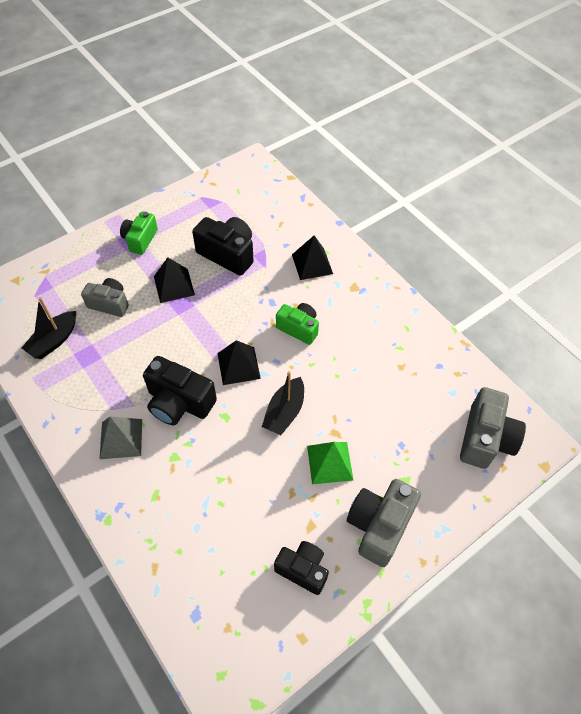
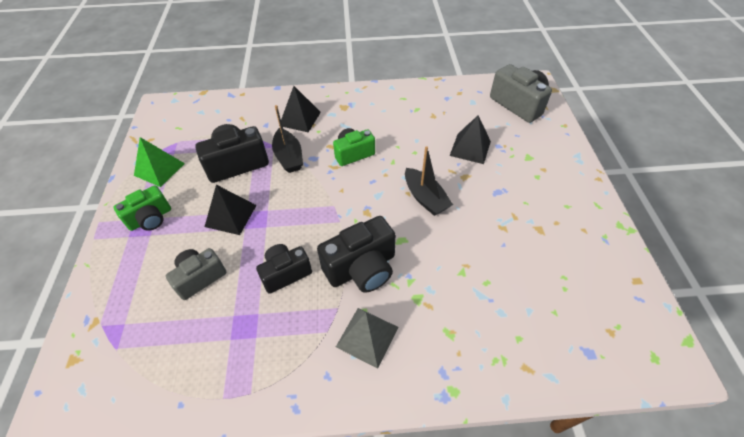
camera: 55 degrees left, 5 degrees down
(54, 341) = (196, 352): black boat -> black boat (289, 157)
(140, 240) = (150, 218): green camera -> green camera turned 90 degrees counterclockwise
(238, 365) = (357, 207): black pyramid -> black pyramid (470, 148)
(302, 569) = (576, 252): black camera -> black camera (285, 273)
(329, 463) = (489, 192): green pyramid -> green pyramid (159, 169)
(379, 525) = (559, 188): grey camera -> none

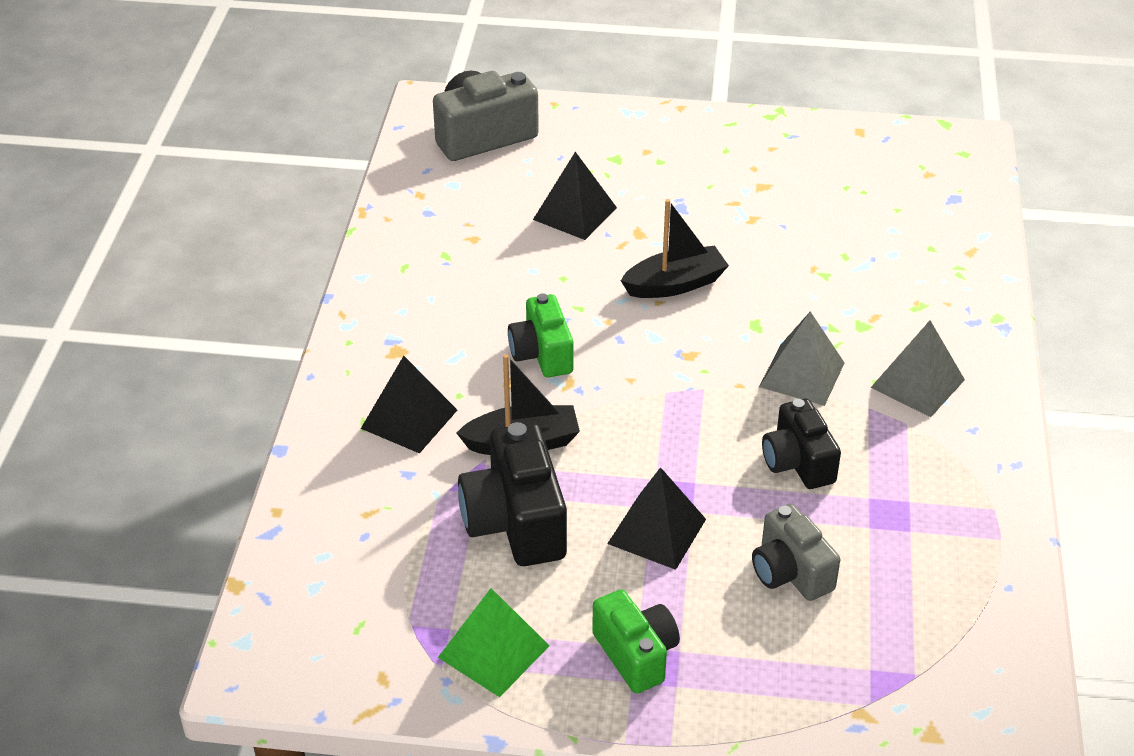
camera: 80 degrees left, 10 degrees down
(362, 268) = (801, 374): black camera -> grey pyramid

